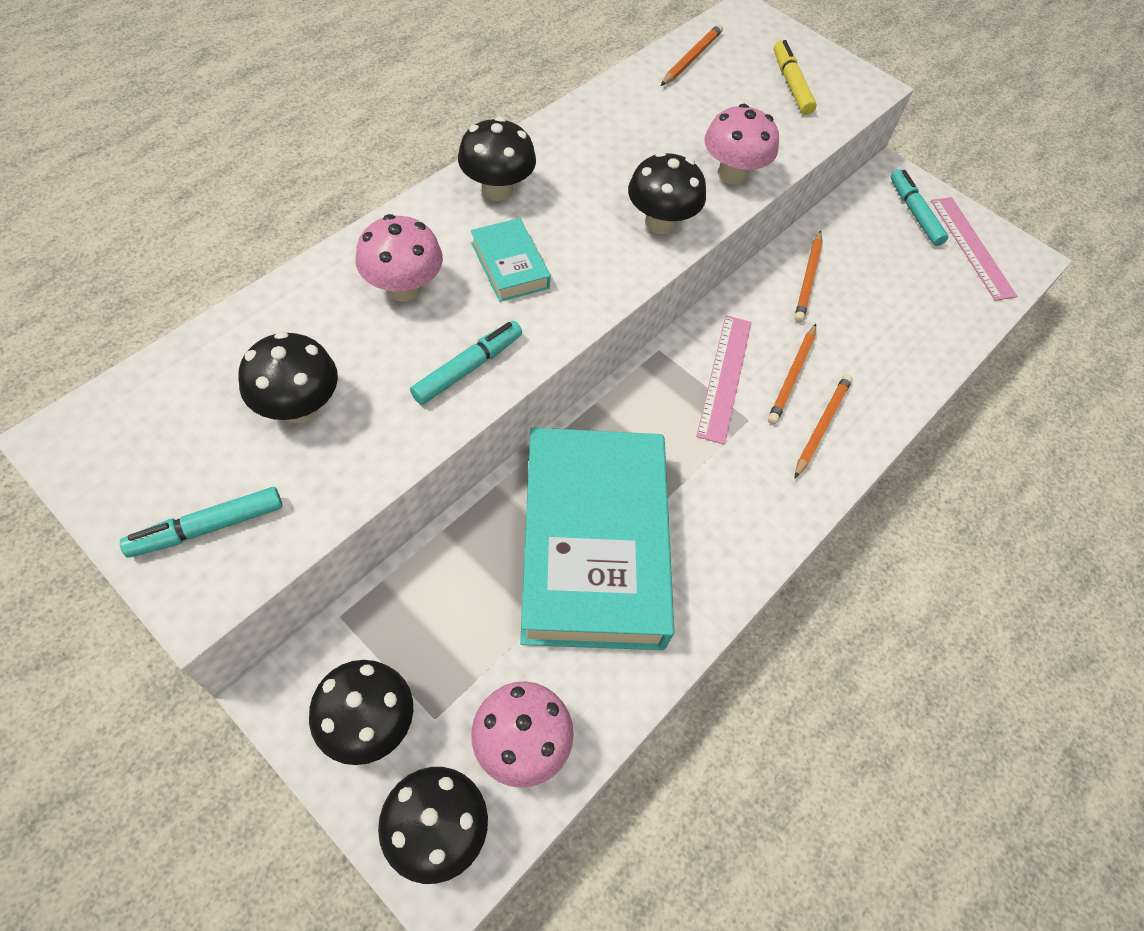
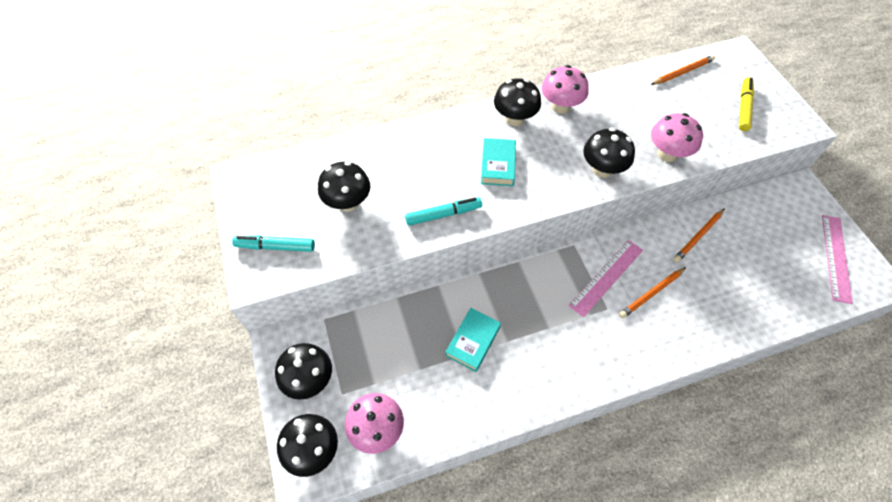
camera: 35 degrees right, 0 degrees up
(403, 288) = (433, 158): pink mushroom -> pink mushroom (560, 106)
(593, 545) = (473, 341): turquoise book -> turquoise book, size x0.42
(821, 425) = (654, 332): orange pencil -> none
(914, 213) = (804, 219): turquoise marker -> none

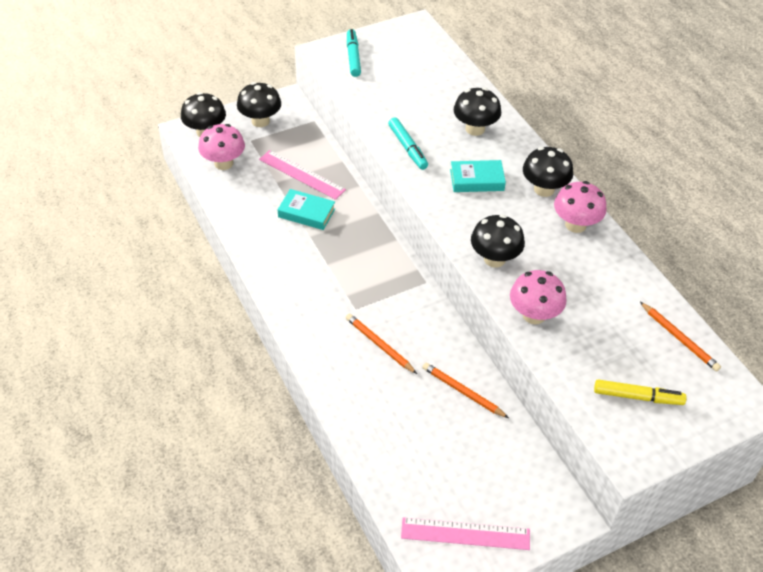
camera: 80 degrees right, 10 degrees down
(348, 202) = (406, 89): black mushroom -> black mushroom (475, 129)
(606, 277) = (392, 308): pink ruler -> pink ruler (301, 174)

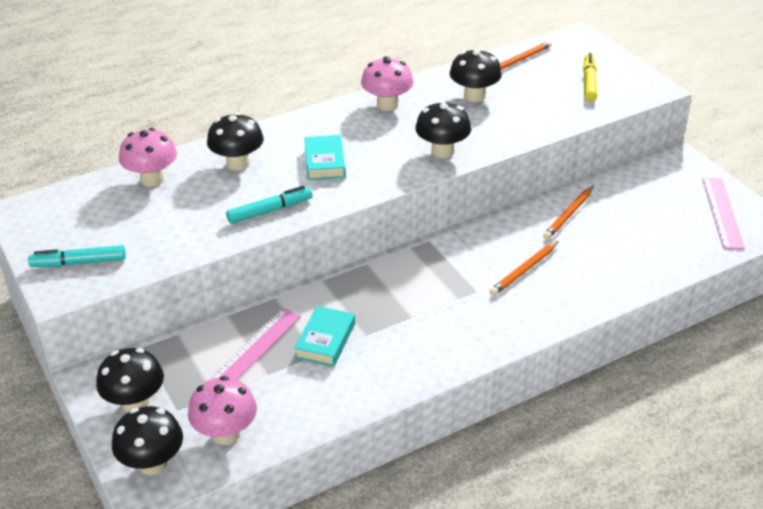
camera: 90 degrees left, 10 degrees down
(534, 315) = (512, 130): pink mushroom -> pink mushroom (152, 179)
(544, 189) = (337, 121): black mushroom -> black mushroom (474, 96)

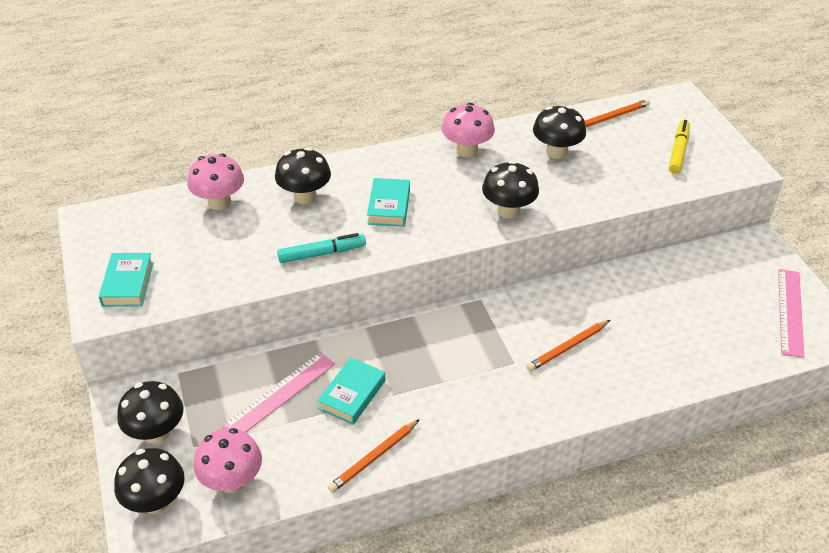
camera: 10 degrees right, 5 degrees up
(79, 263) = (128, 284): turquoise marker -> turquoise book
(569, 215) = (629, 291): orange pencil -> orange pencil (374, 458)

